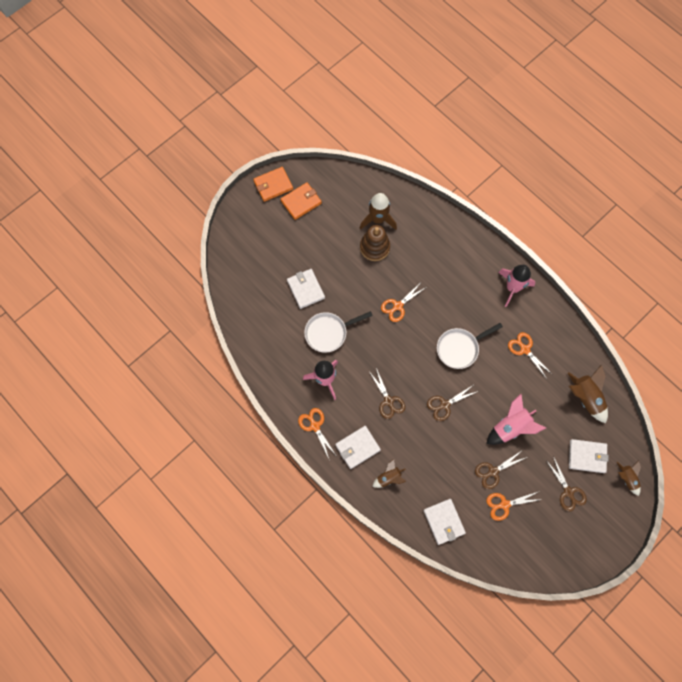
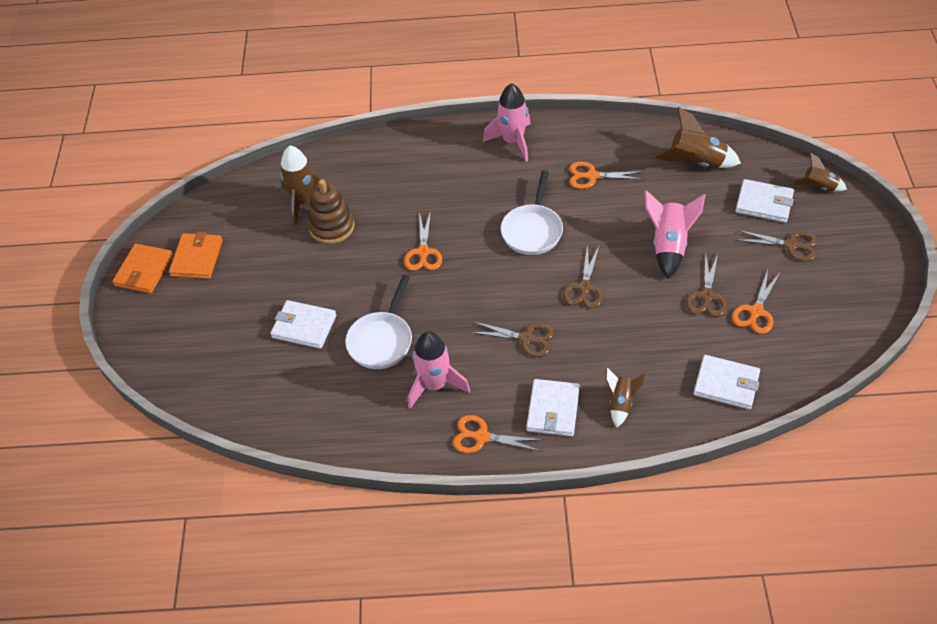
camera: 45 degrees left, 20 degrees down
(587, 456) = (764, 203): white wallet -> white wallet turned 60 degrees clockwise

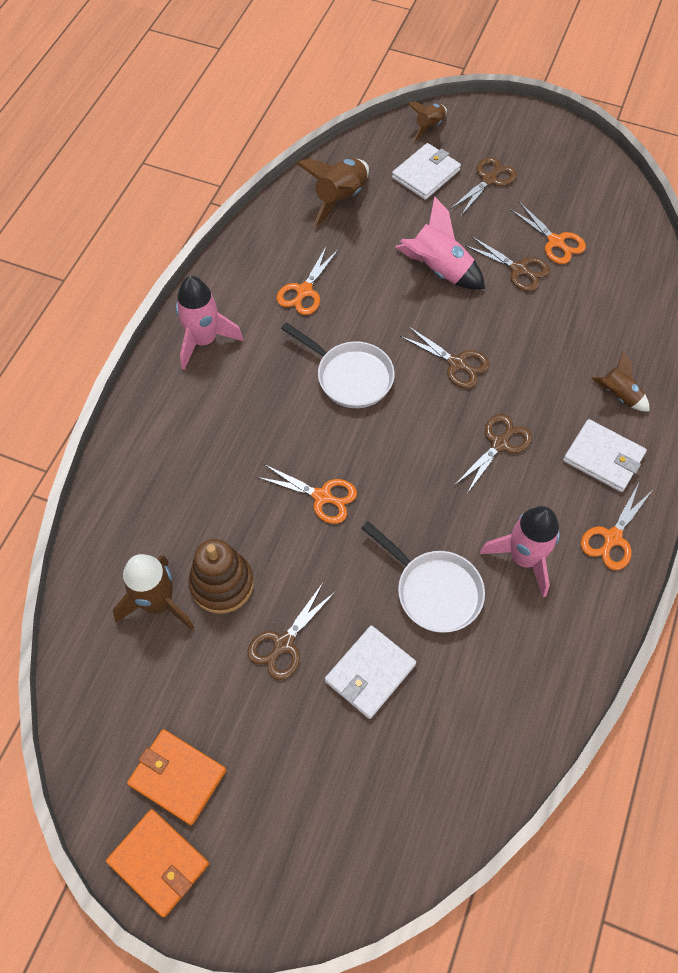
camera: 70 degrees left, 10 degrees up
(305, 274) = (284, 643): none -> brown scissors
(726, 384) = (630, 303): white wallet -> none

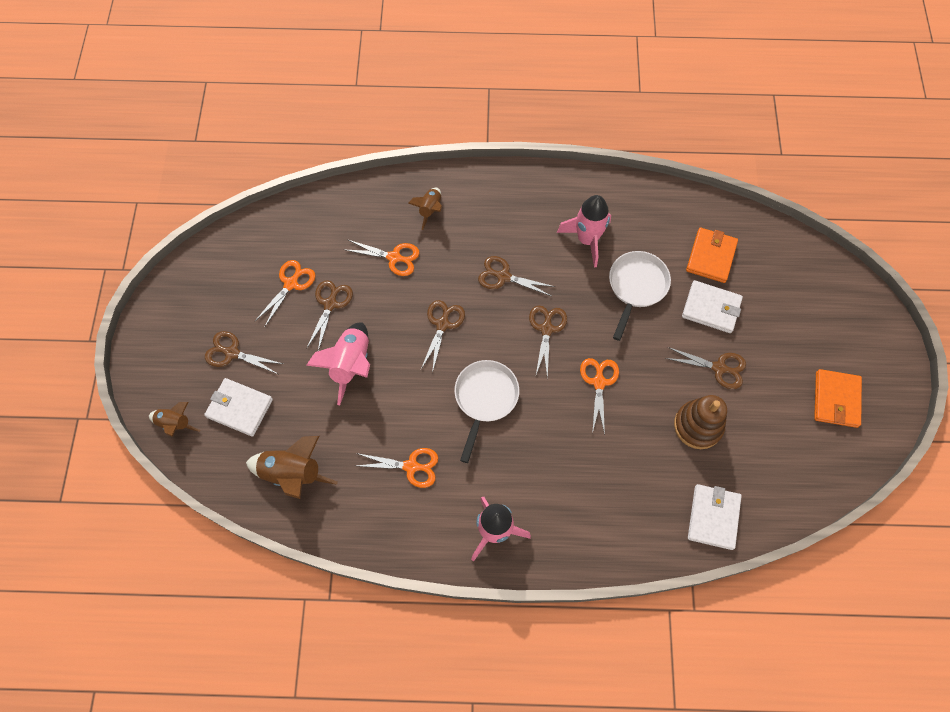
camera: 110 degrees left, 5 degrees up
(158, 603) = (733, 464): brown rocket -> none
(159, 862) = (888, 389): orange wallet -> orange wallet (711, 257)
(412, 466) = (546, 329): none -> brown scissors
(603, 457) = (487, 209): white wallet -> white wallet (713, 517)
(612, 538) = (548, 192): orange scissors -> orange scissors (394, 257)

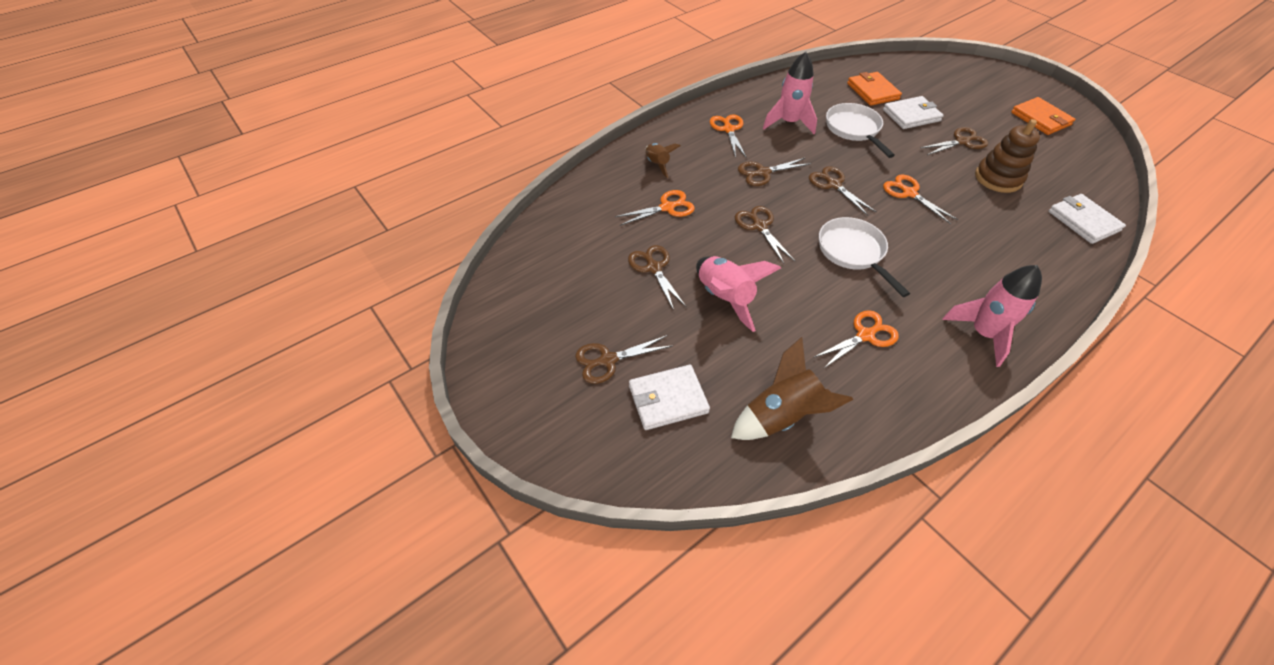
camera: 40 degrees left, 15 degrees down
(175, 423) = (619, 460): brown rocket -> none
(291, 284) = (601, 275): orange scissors -> orange scissors (728, 129)

